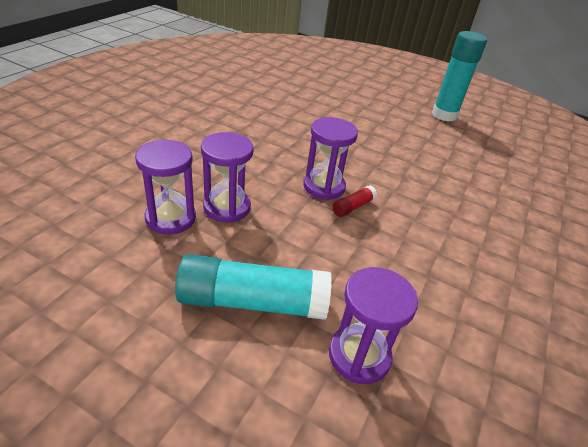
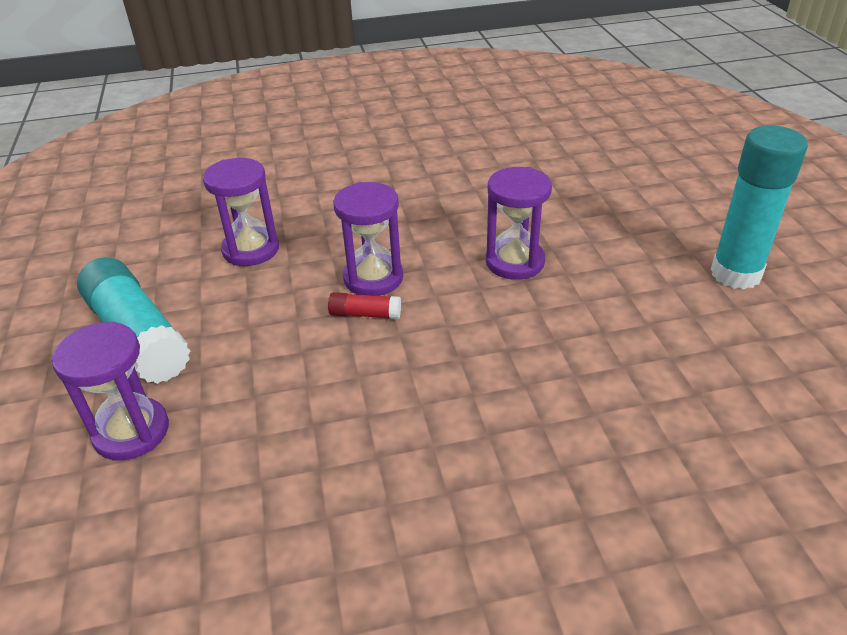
camera: 55 degrees right, 0 degrees up
(170, 218) = (196, 235): purple hourglass -> purple hourglass (515, 262)

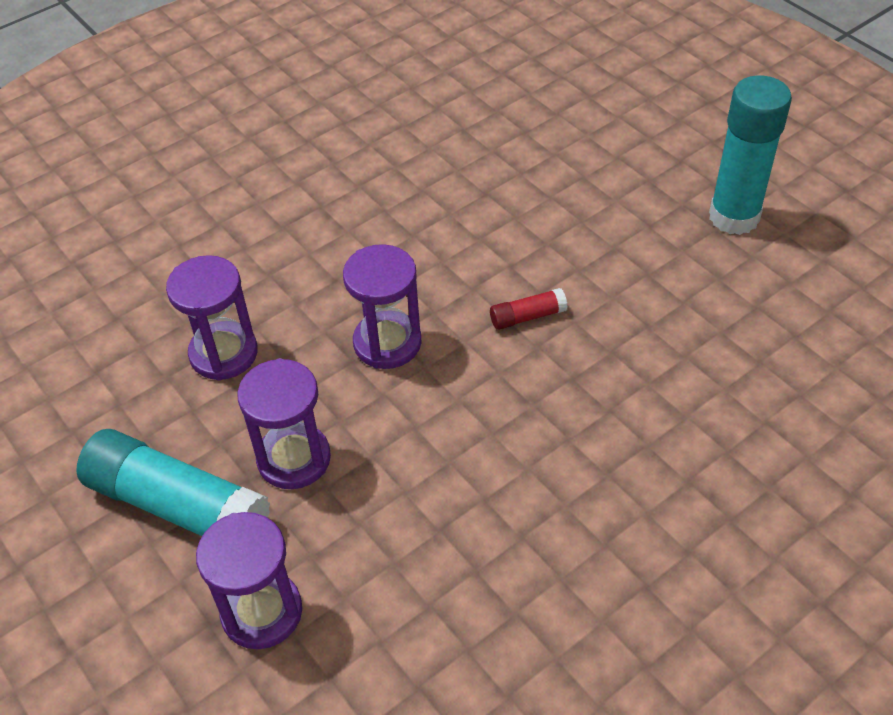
camera: 25 degrees left, 10 degrees up
(365, 314) = (408, 389): red glue stick -> red glue stick (527, 316)
(515, 262) = (521, 273): purple hourglass -> purple hourglass (294, 459)

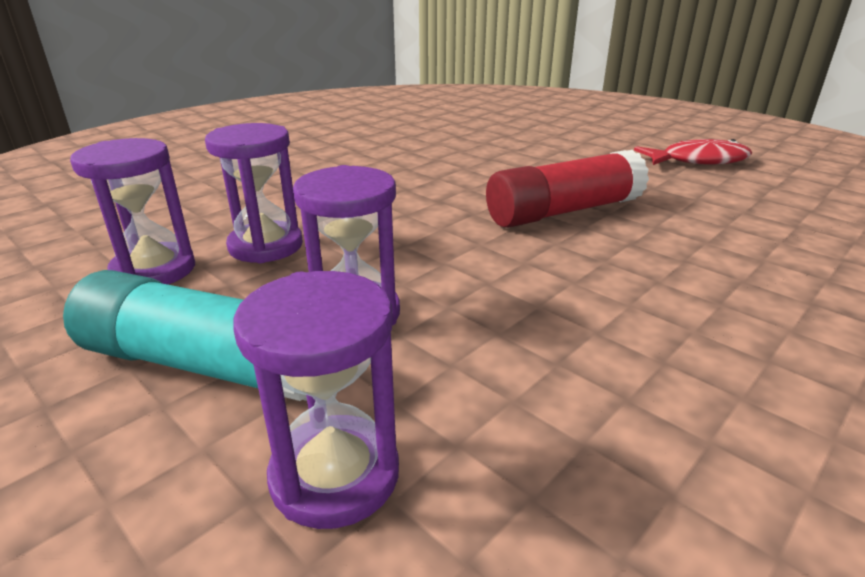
camera: 10 degrees left, 20 degrees down
(387, 343) = (436, 232): purple hourglass -> purple hourglass (154, 270)
(527, 316) = (564, 211): red glue stick -> red glue stick, size x2.25
(734, 217) = (698, 161): turquoise glue stick -> red fish

